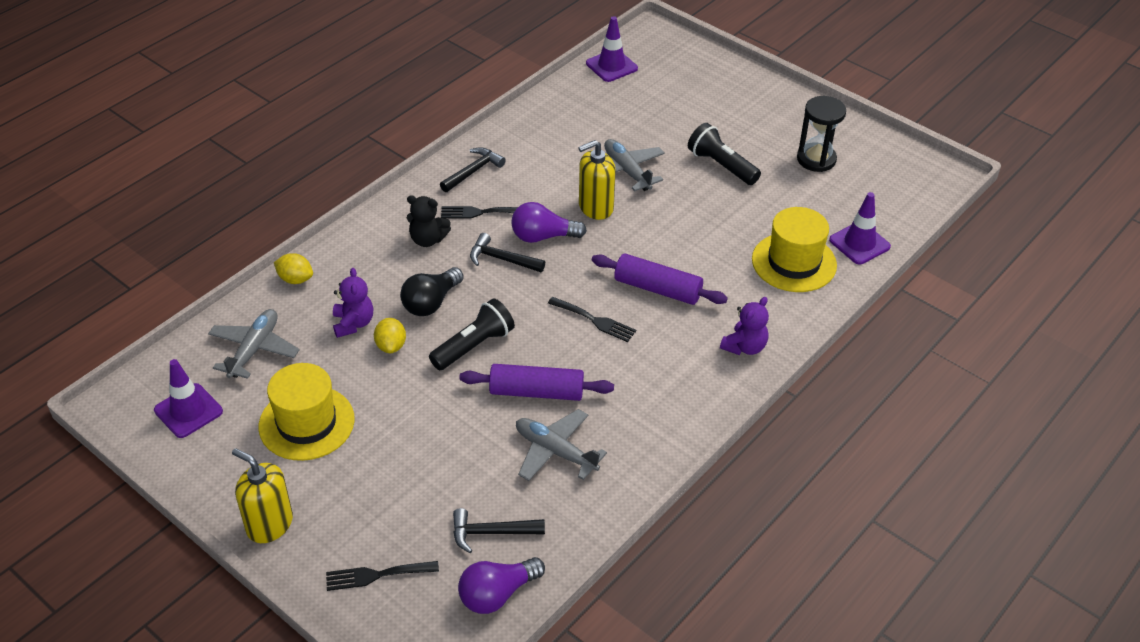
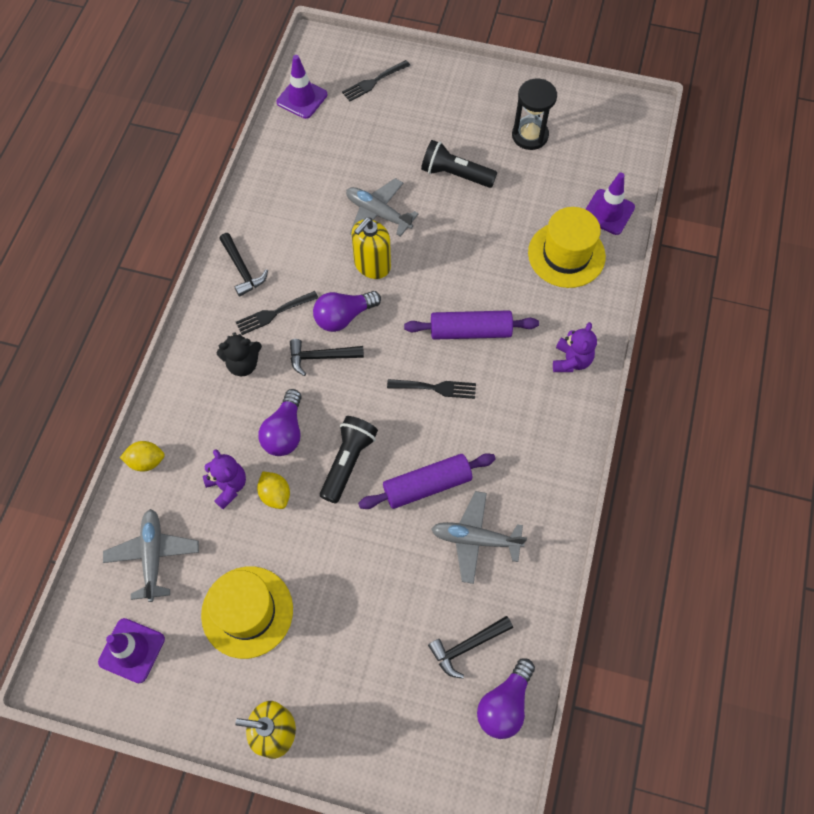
camera: 25 degrees left, 20 degrees up
(376, 575) = (396, 736): black fork -> black fork (373, 82)
(431, 303) = (285, 432): black light bulb -> purple light bulb
(473, 171) = (242, 269): black hammer -> black hammer turned 135 degrees clockwise

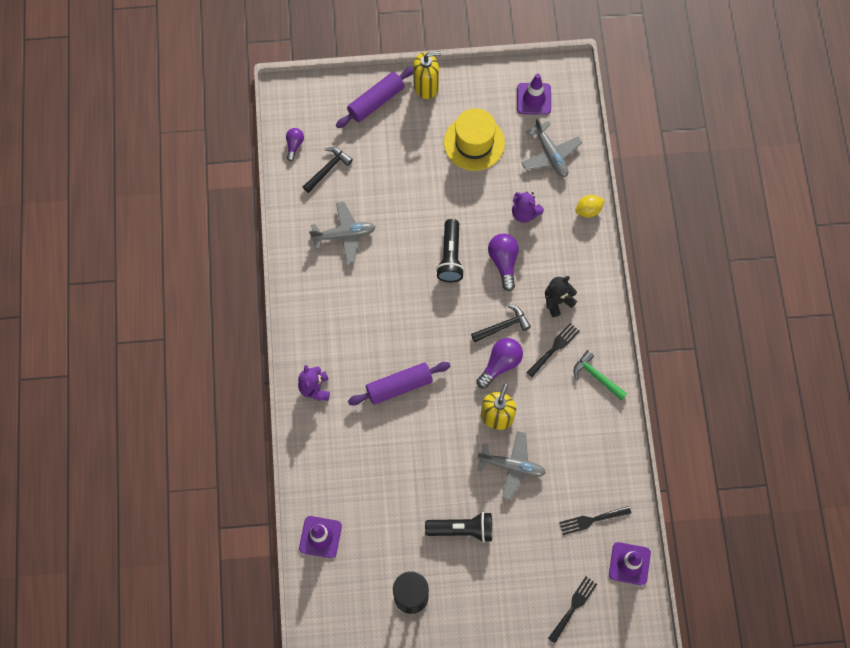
camera: 160 degrees right, 5 degrees up
(242, 269) = (596, 376): black hammer -> green hammer
(275, 495) = (490, 218): yellow lemon -> none
(427, 485) = (389, 259): purple rolling pin -> purple rolling pin (376, 101)
(436, 388) = (408, 331): black fork -> black fork (591, 520)
(504, 704) = (294, 145): purple light bulb -> purple light bulb, size x0.61
(566, 254) = (344, 482): yellow hat -> none

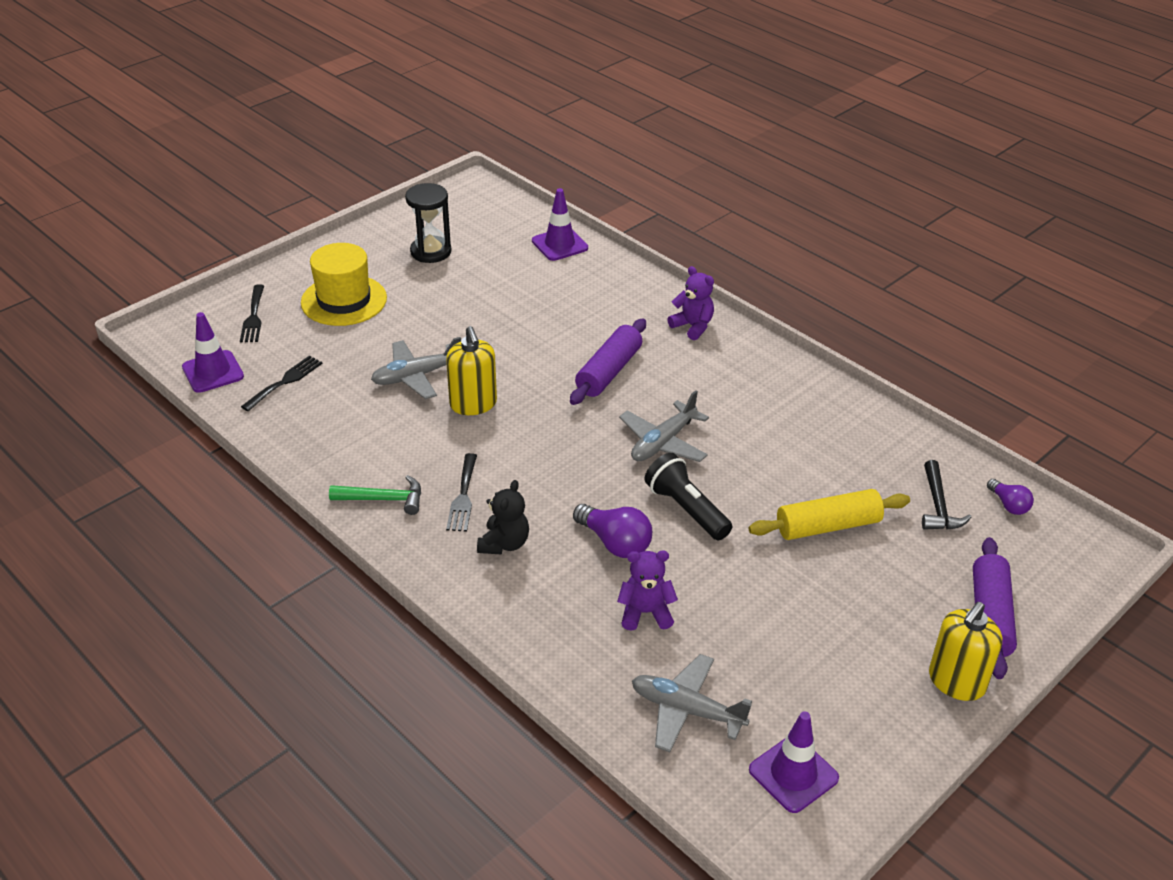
camera: 140 degrees right, 30 degrees down
(344, 235) = (832, 457): grey plane -> grey plane (663, 442)
(393, 197) = (827, 526): none -> yellow rolling pin
(462, 529) = (425, 311): black flashlight -> none
(474, 143) = (806, 653): yellow hat -> yellow hat (344, 300)
(500, 364) = (515, 447): purple light bulb -> none
(503, 326) = (548, 481): black hammer -> none
(588, 210) = (560, 672): yellow lemon -> none

